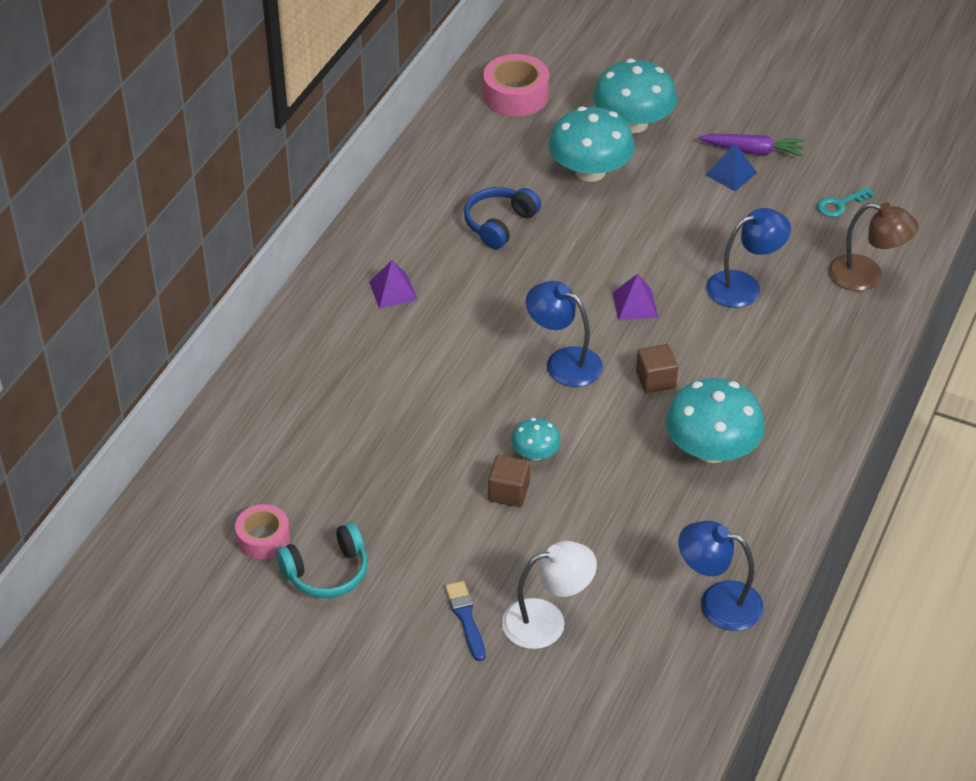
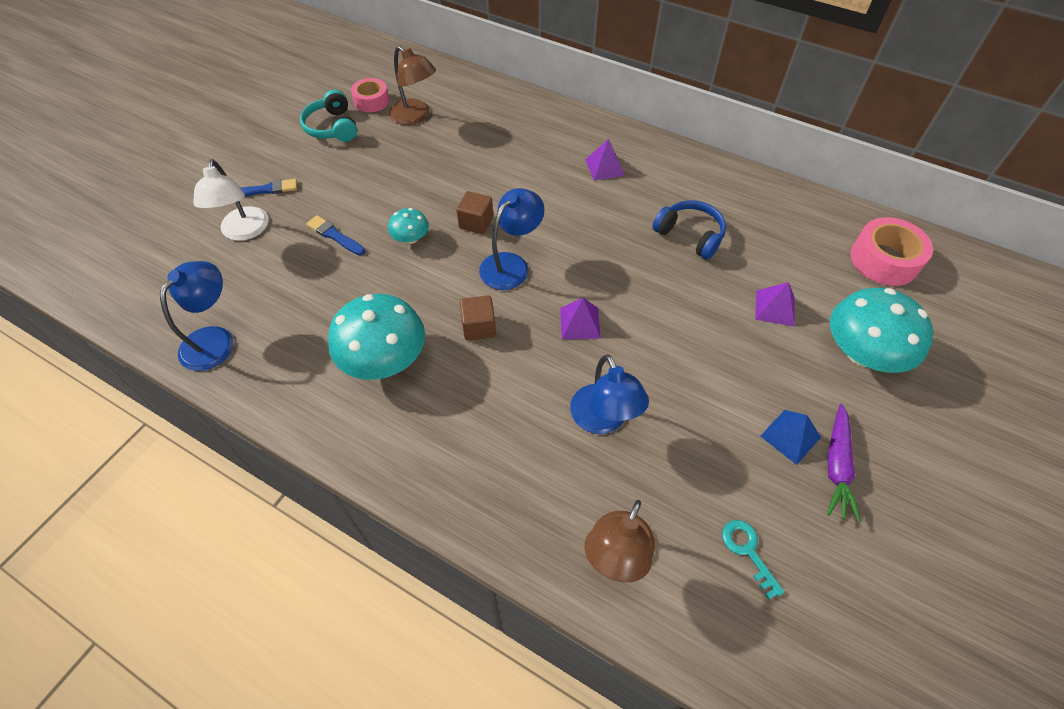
camera: 95 degrees right, 10 degrees up
(299, 482) = (415, 116): none -> brown lamp
(509, 492) = (375, 220): brown cube -> brown cube (476, 223)
(541, 526) = (334, 235): none -> blue brush
(590, 171) = (775, 308): turquoise mushroom -> purple pyramid

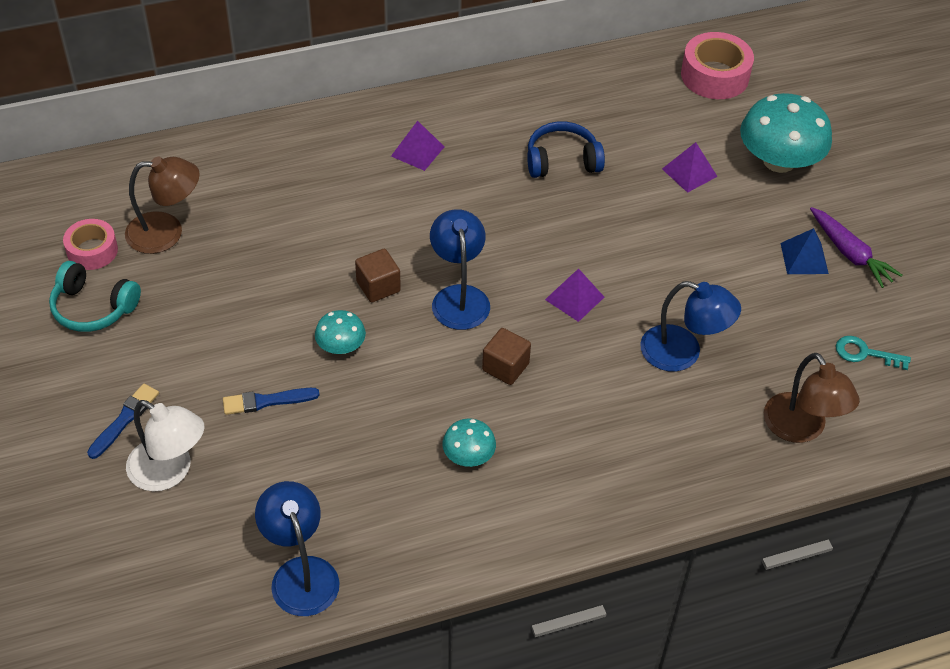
camera: 50 degrees left, 5 degrees down
(384, 359) = (468, 455): turquoise mushroom -> turquoise mushroom, size x0.50

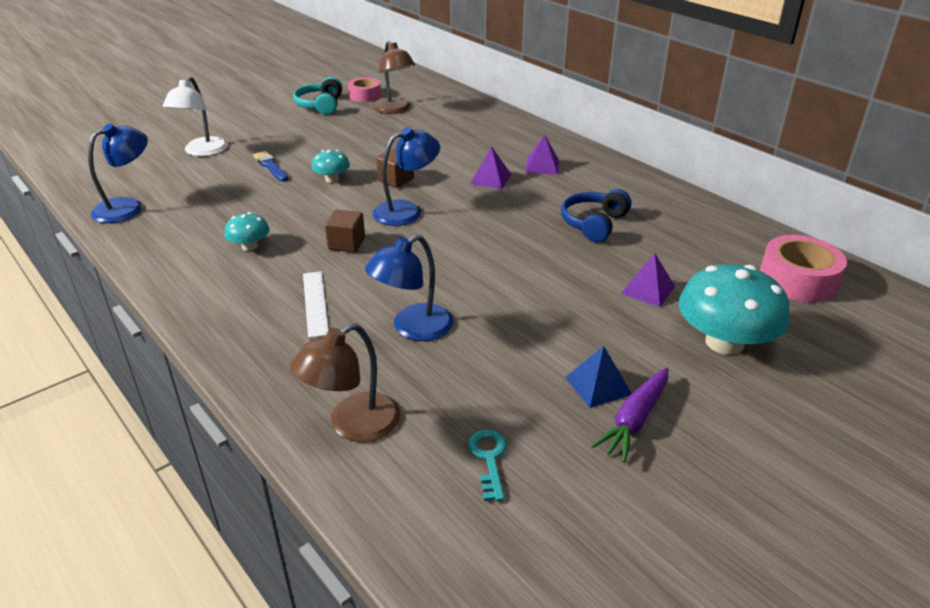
camera: 70 degrees right, 15 degrees down
(125, 419) = (238, 131): blue brush -> none
(562, 161) = (594, 224): blue headphones -> blue headphones turned 120 degrees counterclockwise
(574, 298) = (441, 260): purple pyramid -> purple pyramid (490, 179)
(610, 418) = (315, 303): none -> white ruler
(683, 353) = (413, 328): blue lamp -> blue lamp turned 45 degrees clockwise

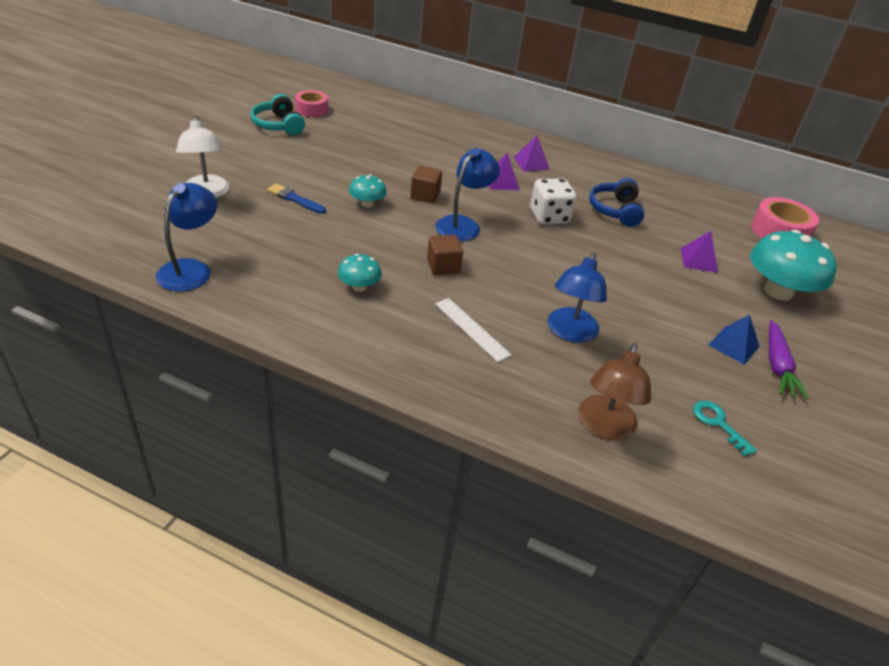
camera: 30 degrees left, 5 degrees up
(394, 110) = (354, 122): brown lamp -> none
(508, 218) = (549, 217): none -> white dice

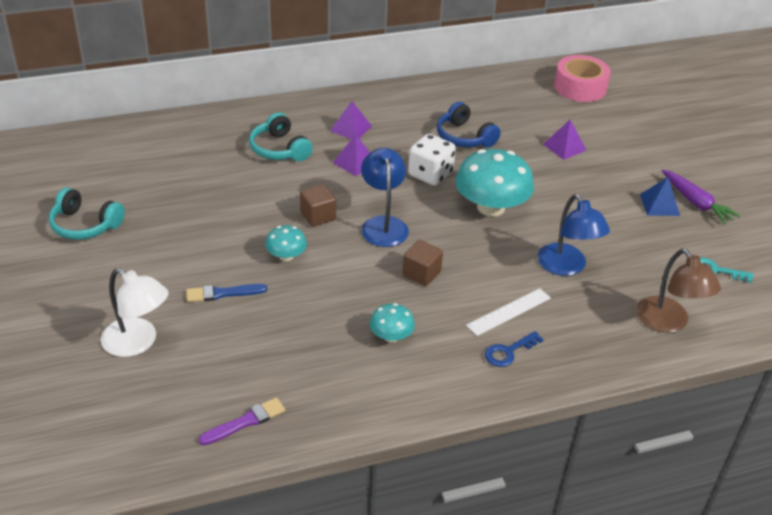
camera: 40 degrees left, 0 degrees up
(191, 269) = (245, 422): blue lamp -> purple brush
(311, 109) = (88, 187): pink tape -> none
(428, 352) = (508, 352): none -> blue key
(460, 149) = (279, 149): none -> turquoise headphones
(472, 329) = (509, 312): white ruler -> white ruler turned 45 degrees counterclockwise
(778, 291) = (634, 141): turquoise mushroom -> turquoise mushroom (491, 207)

